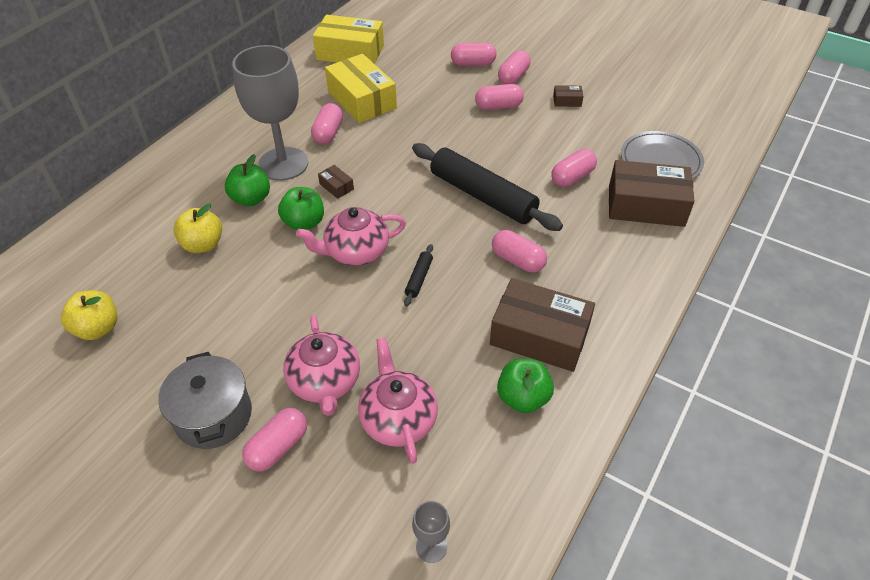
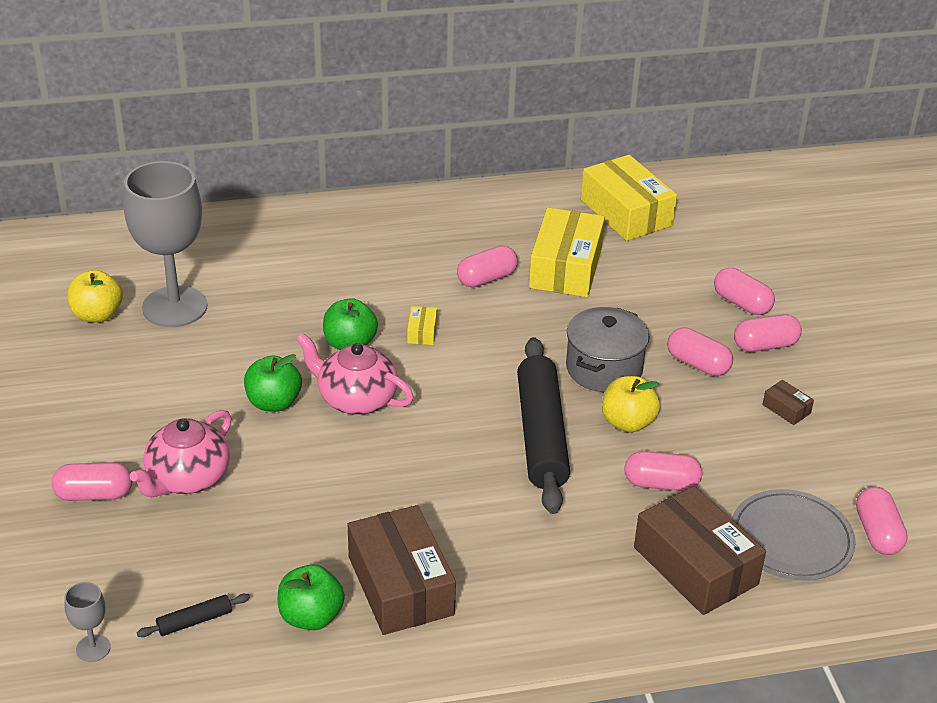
camera: 45 degrees right, 10 degrees down
(203, 245) = (249, 305): yellow apple -> yellow apple (628, 422)
(213, 415) = (85, 437): grey pot -> grey pot (604, 368)
(251, 199) = (337, 293): green apple -> green apple (273, 403)
(283, 164) = (406, 280): grey goblet -> grey goblet (174, 307)
(336, 186) = (422, 332): brown box -> yellow box
(398, 419) = (198, 548): pink teapot -> none
(419, 278) = (374, 460): black rolling pin -> black rolling pin (195, 621)
(517, 260) = (482, 513): pink capsule -> pink capsule (877, 533)

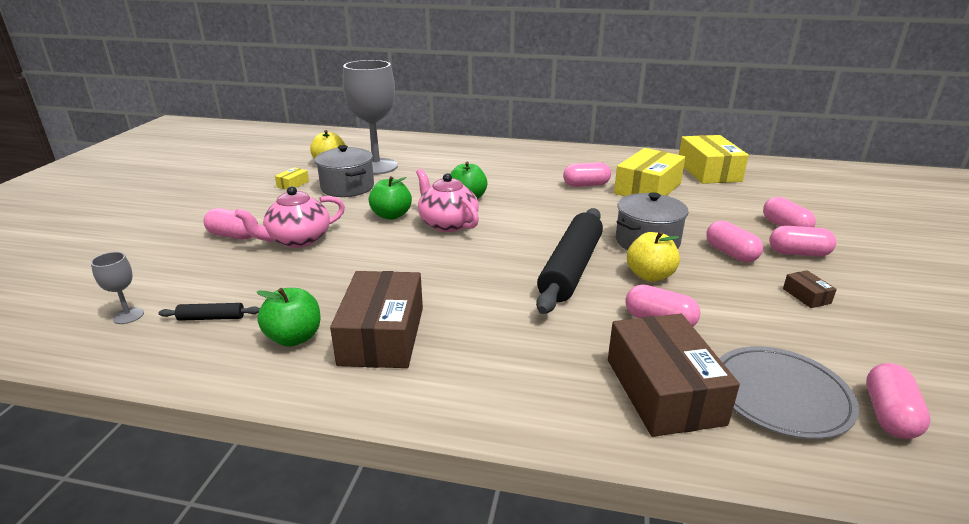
camera: 25 degrees right, 10 degrees down
(169, 362) = (347, 187): none -> grey pot
(422, 332) = (521, 201): yellow box -> yellow box (293, 184)

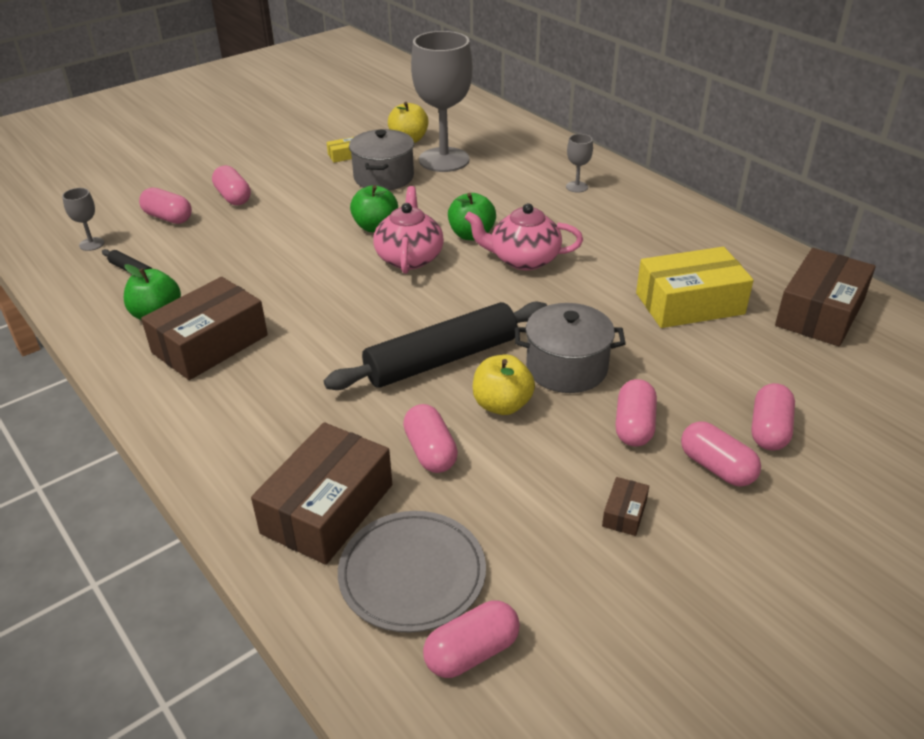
camera: 40 degrees right, 10 degrees up
(298, 240) = (271, 222): pink teapot -> pink teapot (523, 259)
(488, 156) = (577, 187): none -> grey goblet
(586, 185) = (623, 268): pink capsule -> pink capsule (168, 218)
(708, 171) = (820, 313): yellow box -> brown box

